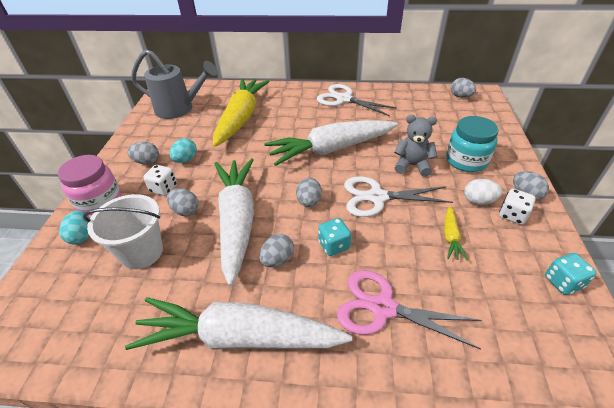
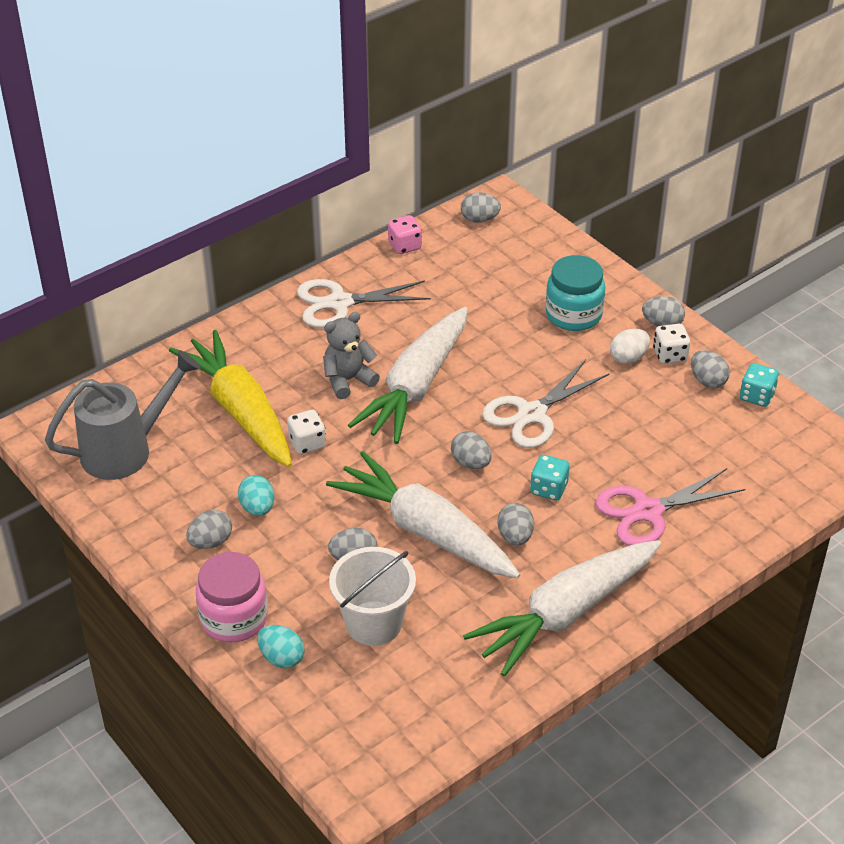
camera: 45 degrees left, 0 degrees up
(164, 188) = (288, 555): white dice -> white dice (307, 443)
(406, 91) = (405, 246): none -> pink dice
(412, 165) = (526, 354): grey teddy bear -> grey teddy bear (348, 380)
(450, 237) = (639, 412): yellow carrot -> none
(527, 247) = (707, 381): none -> grey egg

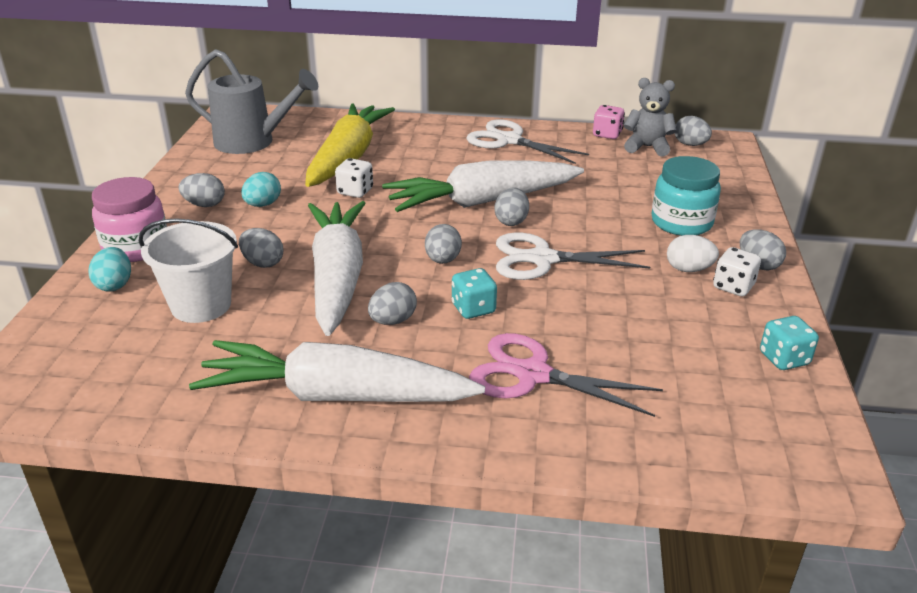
camera: 45 degrees right, 10 degrees down
(348, 380) = (442, 176): grey teddy bear -> grey teddy bear (647, 147)
(707, 381) = (745, 321): grey egg -> grey egg (511, 221)

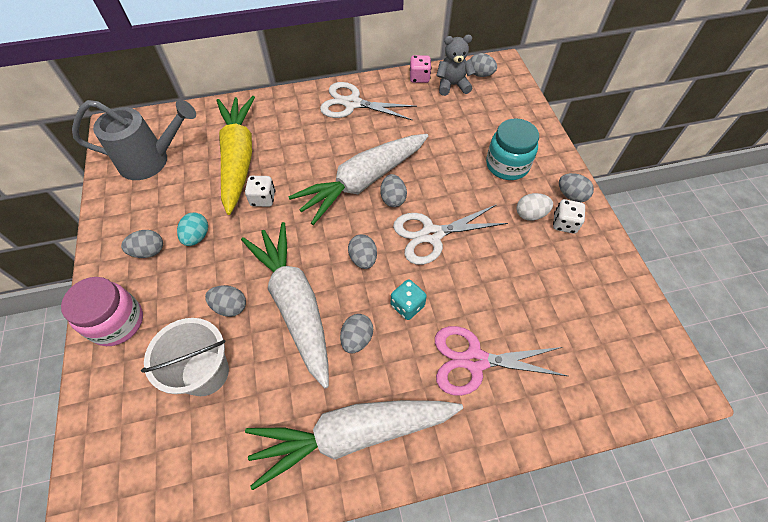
camera: 20 degrees left, 25 degrees up
(114, 285) = (122, 373): turquoise egg -> none
(784, 359) = (620, 287): turquoise dice -> none

